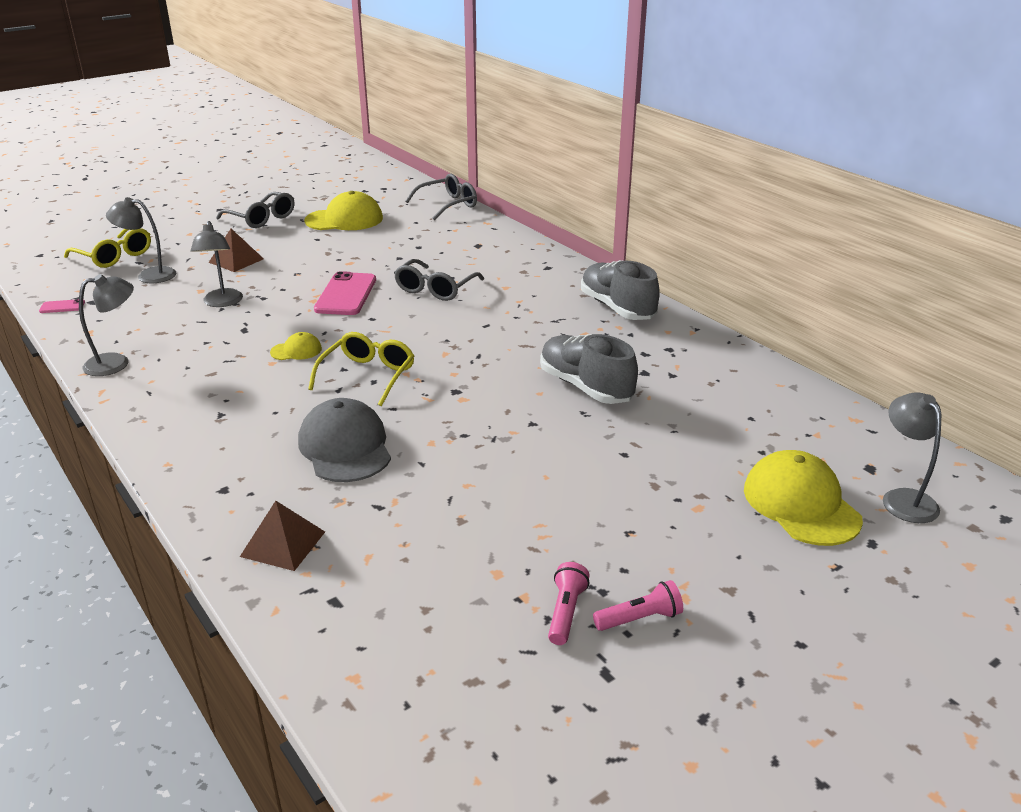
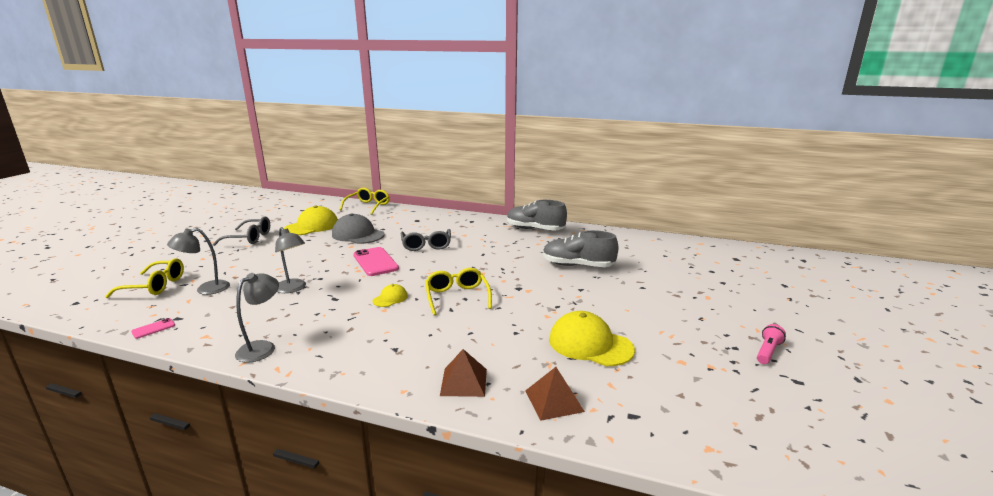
camera: 35 degrees left, 10 degrees down
(236, 260) = (266, 264): brown pyramid -> brown pyramid (463, 382)
(345, 447) = (504, 336): grey cap -> grey cap (358, 234)
(447, 205) = (368, 206): grey glasses -> yellow glasses
(565, 612) = (738, 364): pink flashlight -> none
(801, 504) = (738, 280): yellow cap -> yellow cap (590, 344)
(903, 498) = (765, 265): grey lamp -> none

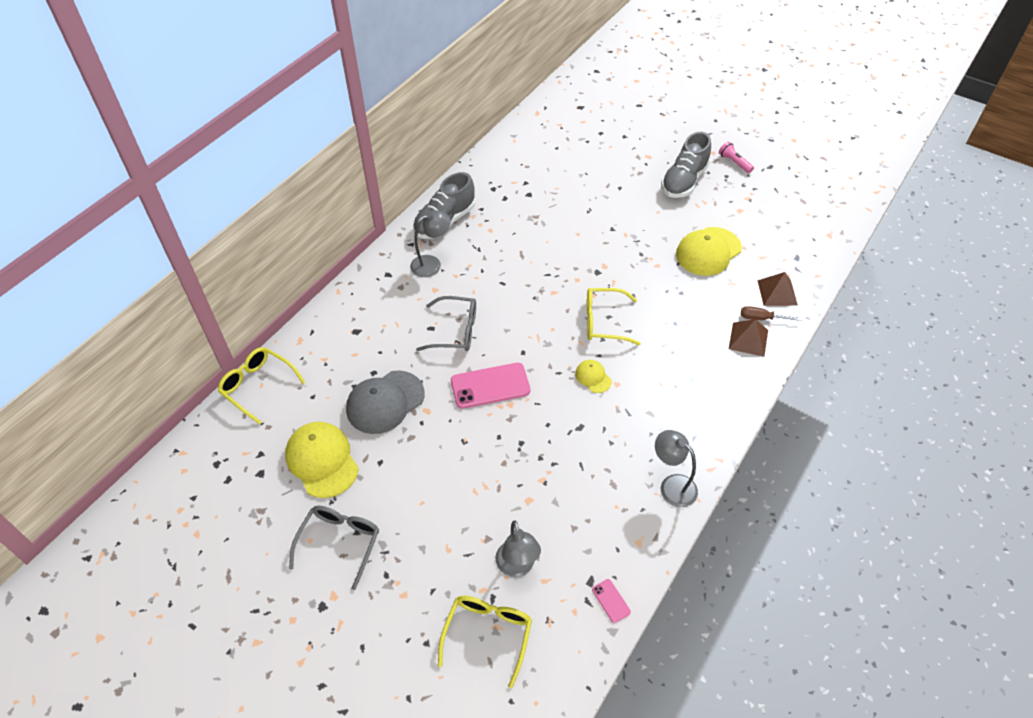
camera: 75 degrees left, 30 degrees up
(293, 289) = (543, 469): grey lamp -> grey lamp (432, 264)
(502, 390) = (761, 318): none -> brown screwdriver
(577, 265) = (559, 215): grey shoe -> grey shoe (684, 181)

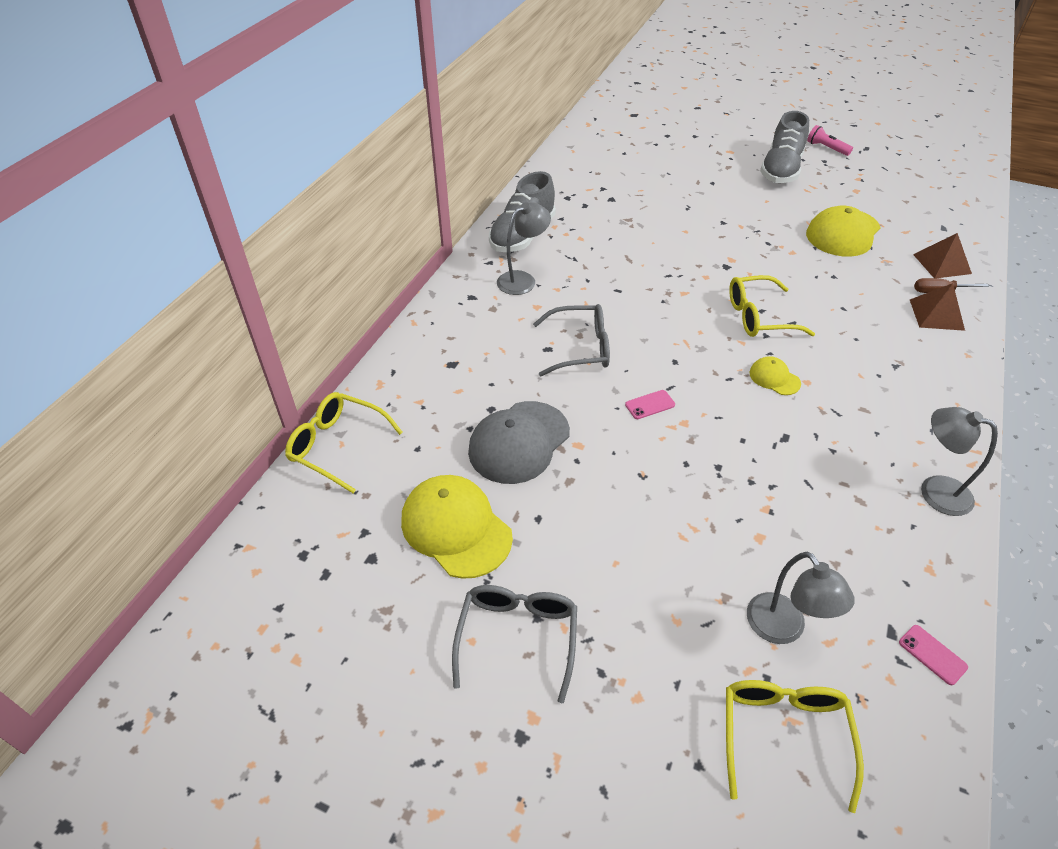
camera: 10 degrees left, 5 degrees down
(490, 386) = (650, 405): pink phone -> pink phone, size x0.46

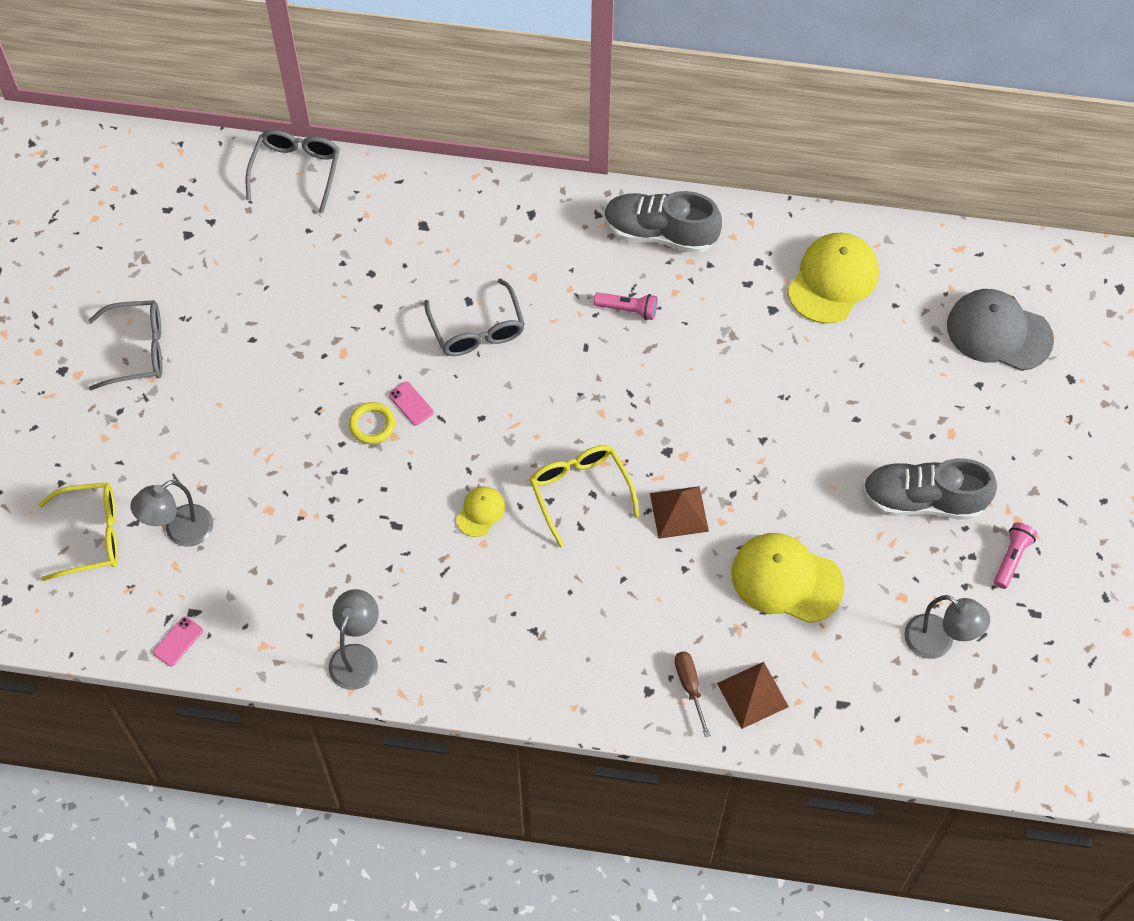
camera: 75 degrees right, 15 degrees up
(338, 446) = (296, 171): yellow glasses -> grey glasses
(456, 528) = (229, 283): yellow cap -> yellow cap (833, 280)
(519, 442) = (334, 305): grey cap -> grey cap (999, 332)
(523, 280) = (576, 253): grey lamp -> grey lamp (938, 642)
(588, 262) = (628, 309): none -> pink flashlight
(668, 436) = (372, 425): none -> yellow ring
(936, 314) = (641, 680): brown pyramid -> brown pyramid (679, 512)

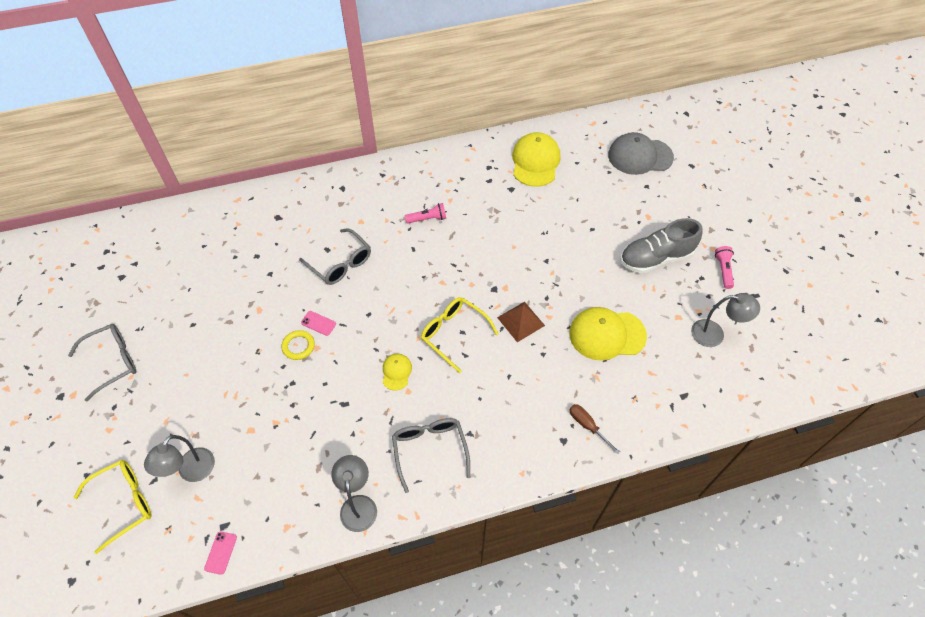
camera: 25 degrees left, 5 degrees down
(296, 171) = (181, 215): grey glasses -> grey glasses (430, 450)
(660, 233) = (424, 172): grey shoe -> none
(752, 695) = (628, 414): brown pyramid -> none

